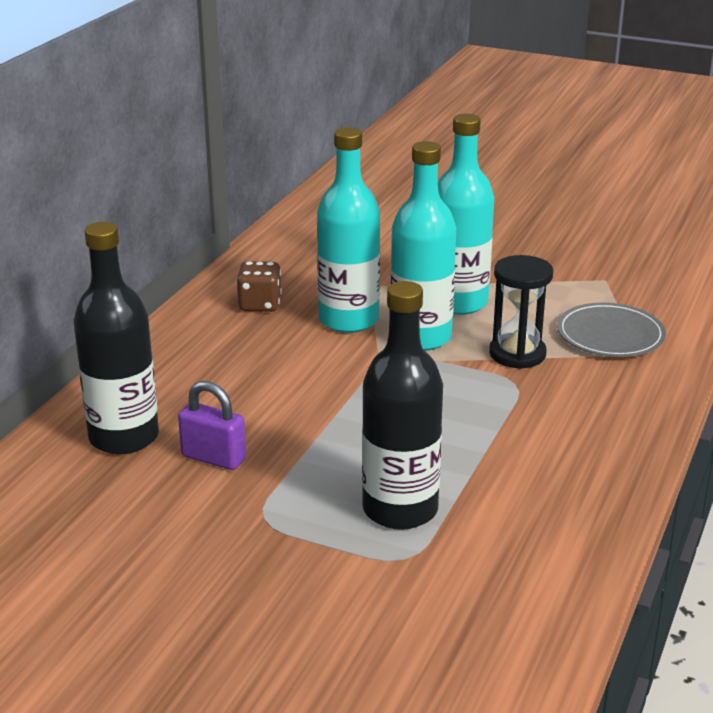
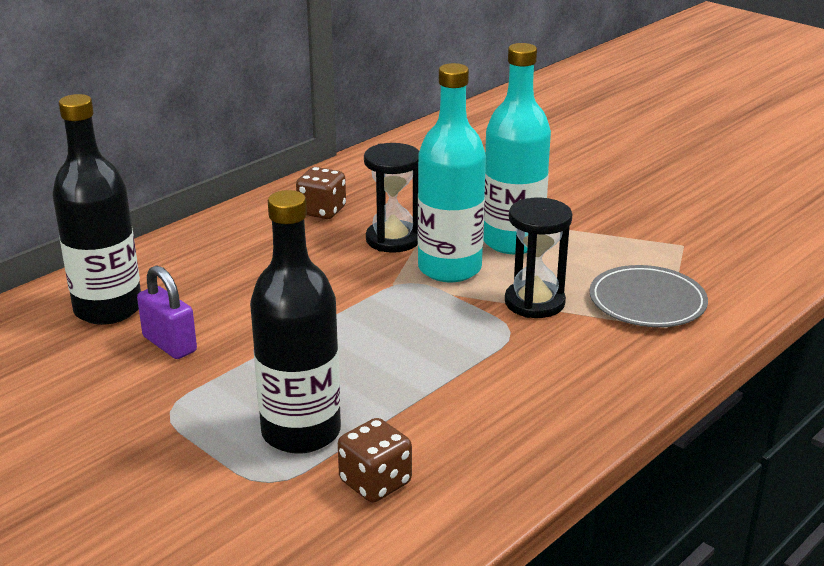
camera: 20 degrees right, 0 degrees up
(348, 320) = (393, 239): turquoise bottle -> black hourglass
(497, 537) = (375, 482): none -> brown dice

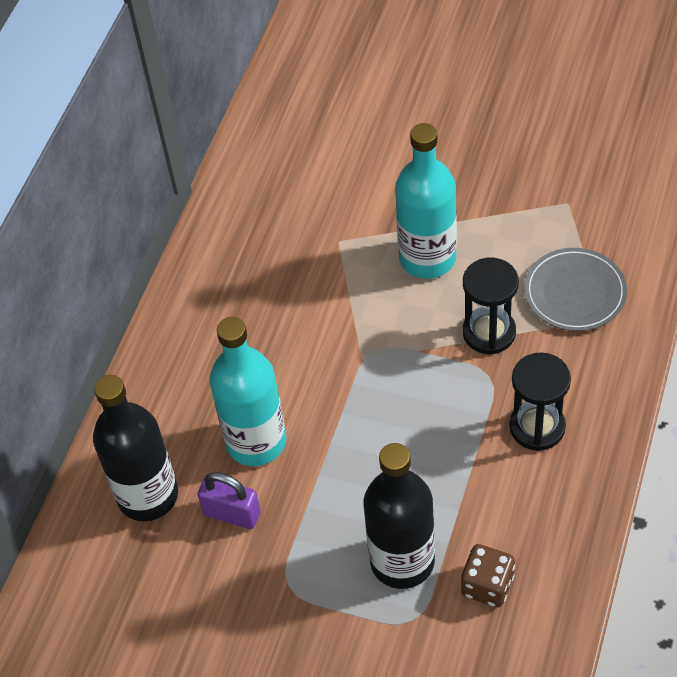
camera: 20 degrees left, 25 degrees up
(322, 211) = (237, 284): brown dice -> none
(393, 239) = (325, 299): black hourglass -> black hourglass (537, 427)
(449, 268) = (396, 318): turquoise bottle -> turquoise bottle (256, 441)

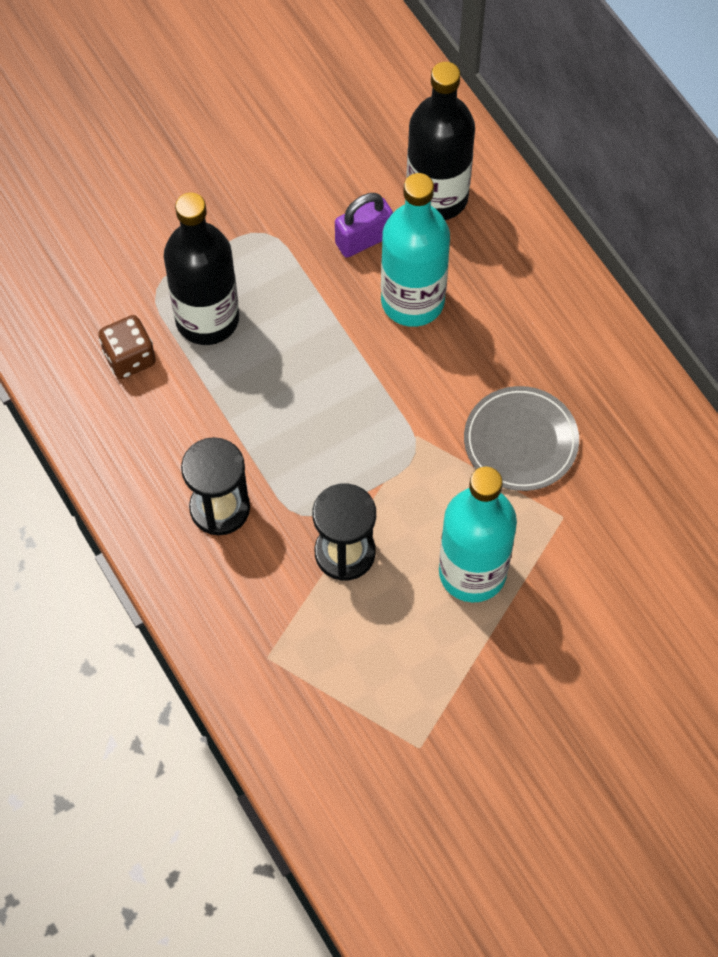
camera: 125 degrees right, 10 degrees up
(575, 292) = (316, 658): grey plate -> grey plate (520, 441)

